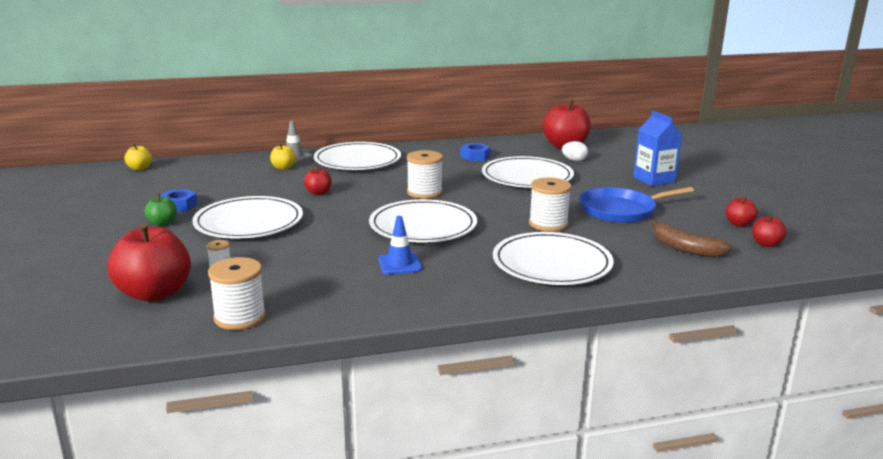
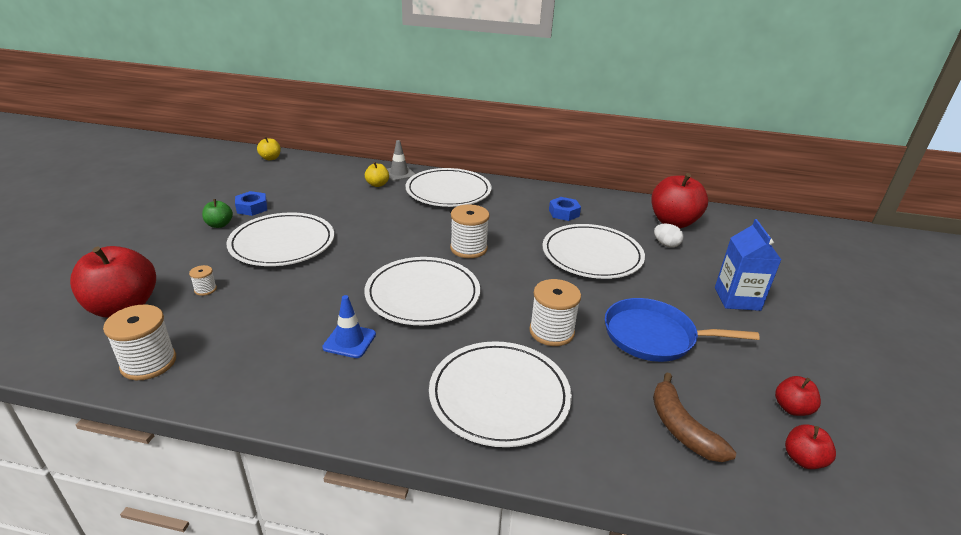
camera: 25 degrees right, 10 degrees up
(318, 193) = (374, 223): red apple -> none

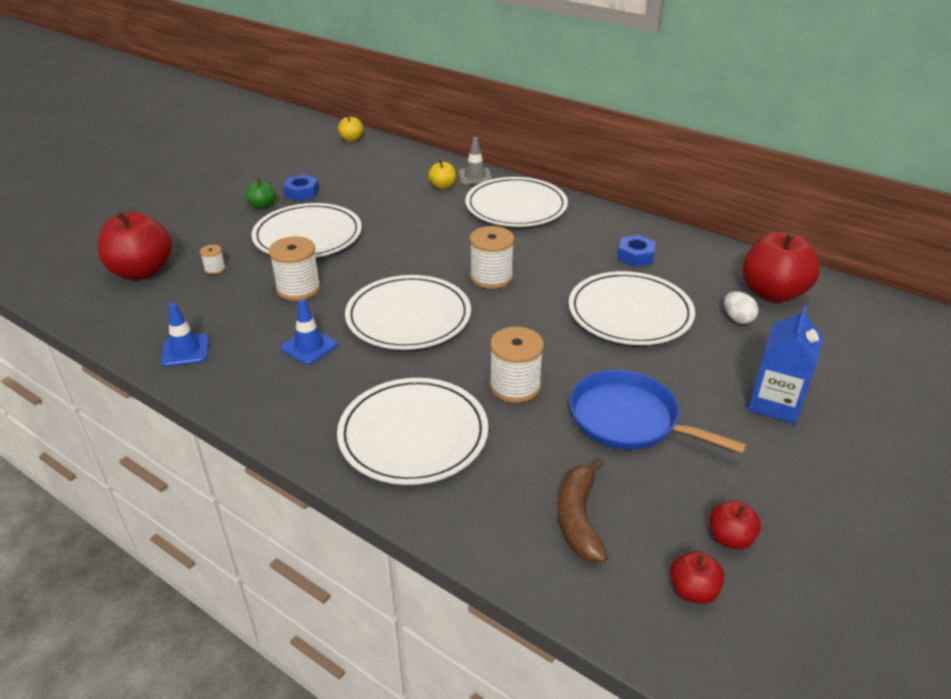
camera: 25 degrees right, 5 degrees up
(149, 363) = (136, 326): white spool -> white spool (298, 288)
(222, 375) = (185, 350): none -> blue traffic cone

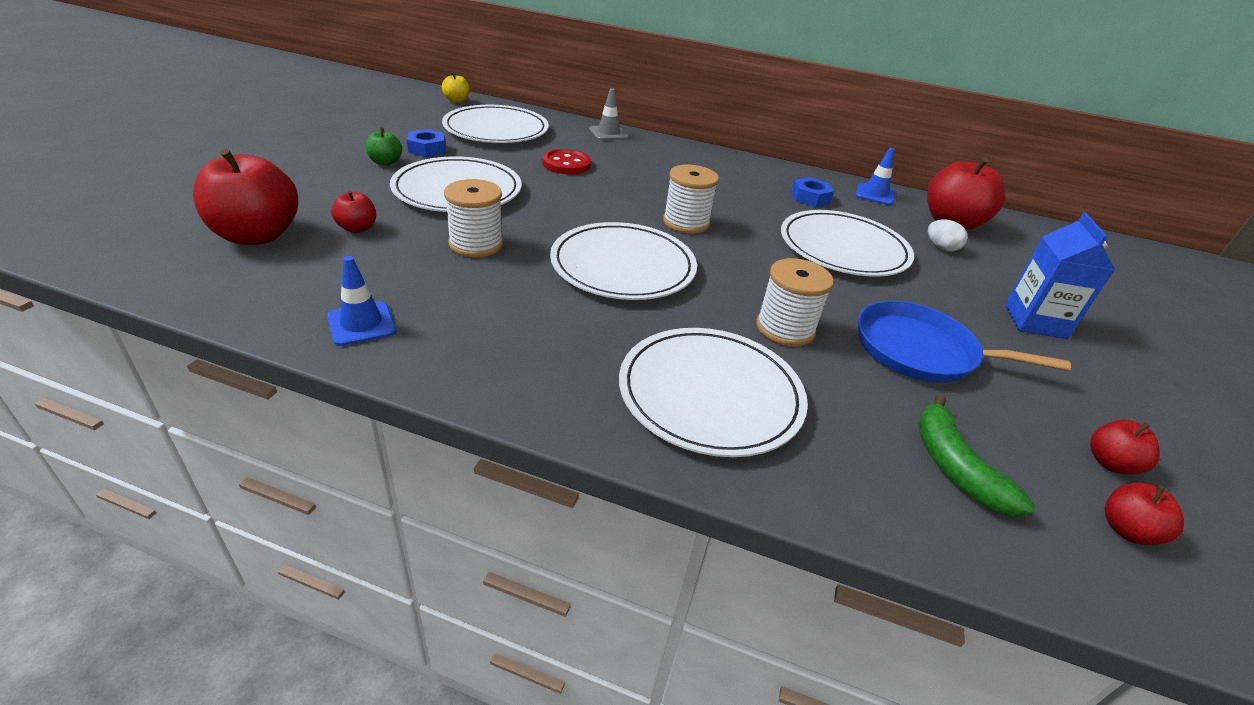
camera: 20 degrees left, 0 degrees up
(215, 269) = (357, 228): white spool -> red apple
(309, 347) = (525, 306): blue traffic cone -> blue traffic cone (875, 194)
(416, 211) = (566, 164): none -> red button
(442, 186) = (580, 142): yellow apple -> none
(516, 206) = (667, 158): white plate -> white plate (496, 129)
(579, 519) = (954, 467): brown banana -> green banana

